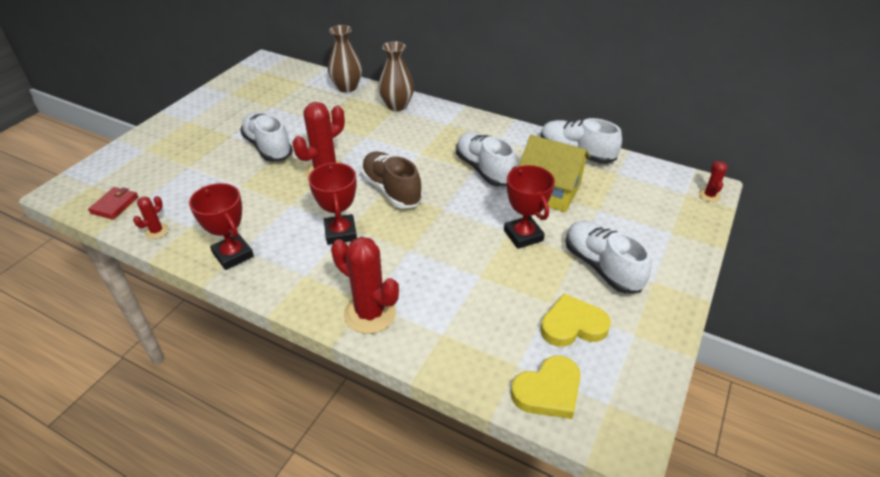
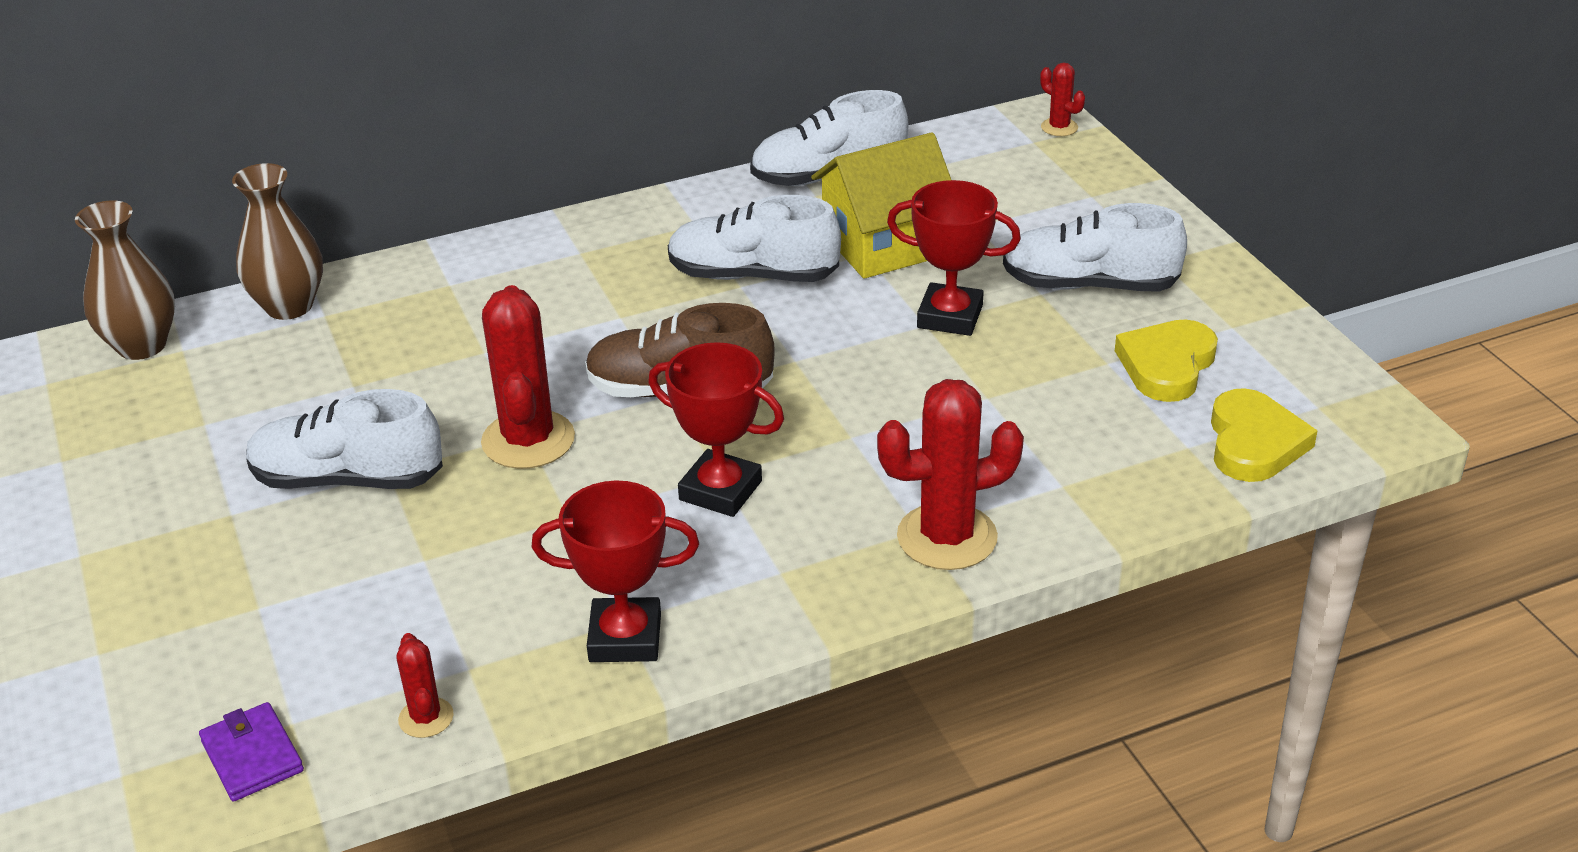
camera: 50 degrees left, 5 degrees down
(114, 205) = (252, 756): red wallet -> purple wallet
(397, 105) = (442, 277): brown vase -> brown vase (142, 345)

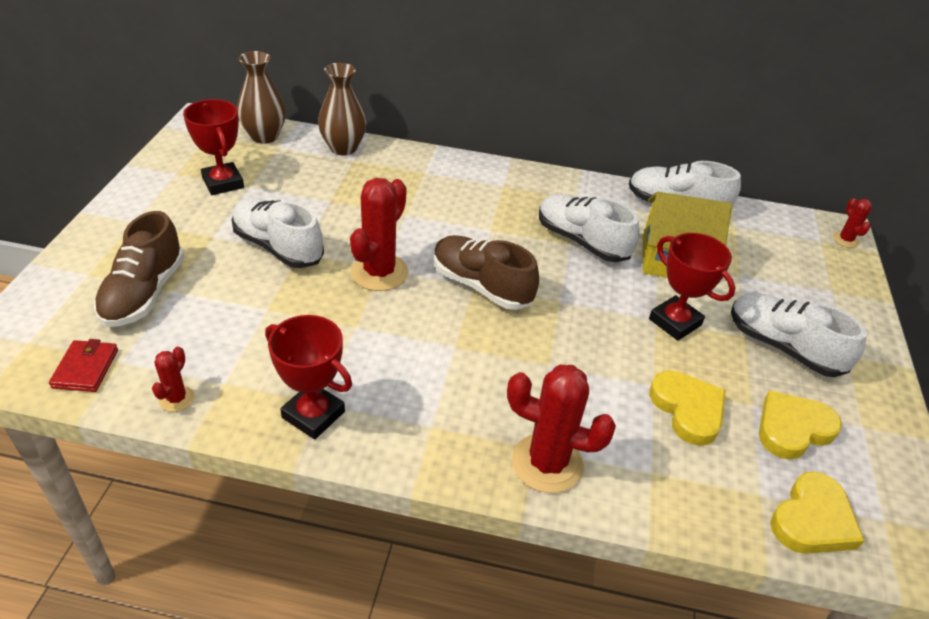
camera: 30 degrees right, 5 degrees up
(219, 631) = (144, 293): none -> brown shoe
(252, 756) = (85, 368): purple wallet -> red wallet
(720, 490) = (447, 356): red trophy -> red trophy (223, 183)
(1045, 403) = (688, 409): none -> yellow heart

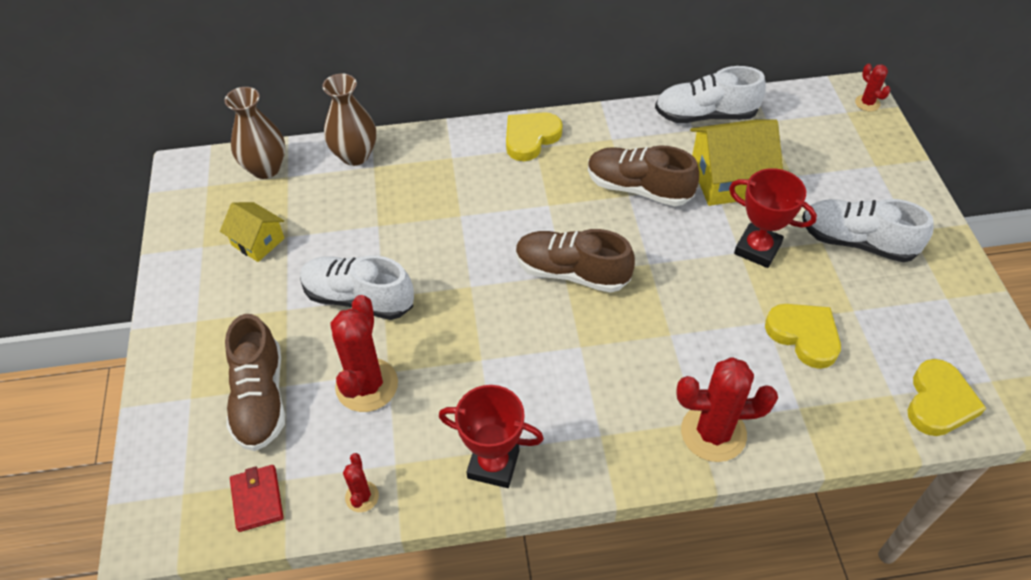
camera: 15 degrees left, 10 degrees up
(223, 183) = (258, 242): red trophy -> yellow house
(379, 272) = (471, 292): red cactus -> red cactus (367, 385)
(582, 241) = (638, 188): white shoe -> brown shoe
(792, 428) = (893, 322): yellow heart -> yellow heart (530, 138)

